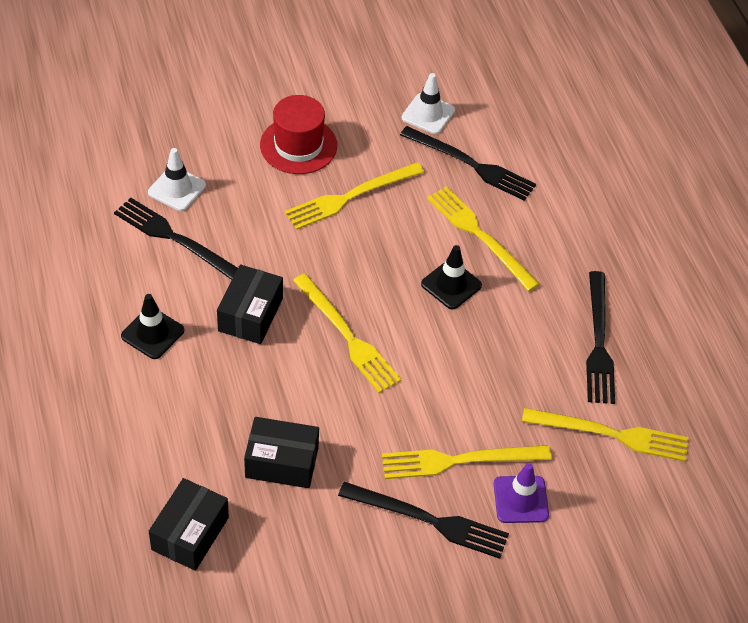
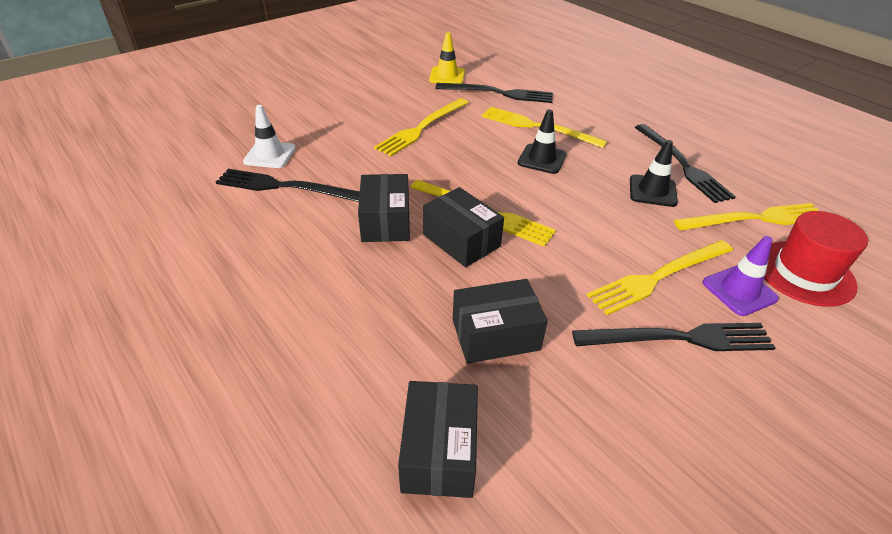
camera: 20 degrees left, 10 degrees down
(152, 333) = (295, 262): black traffic cone -> black traffic cone (652, 191)
(298, 145) = (360, 110): red hat -> red hat (804, 273)
(307, 360) = (461, 240): none -> black box
(428, 114) = (447, 76): white traffic cone -> yellow traffic cone

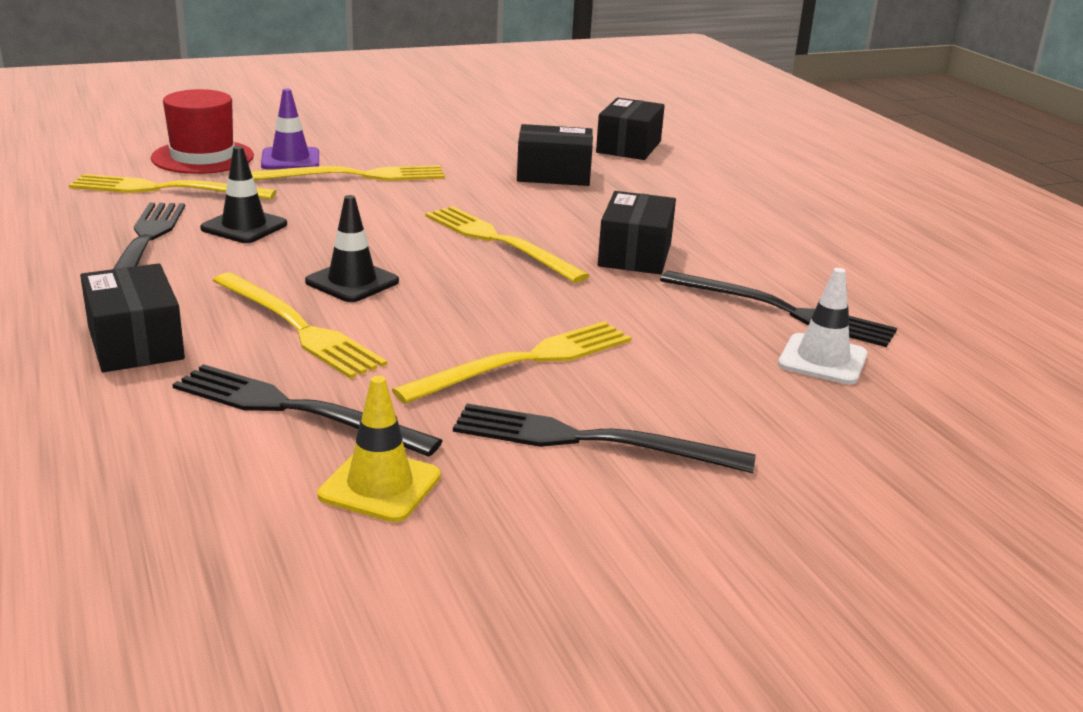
camera: 165 degrees left, 15 degrees down
(461, 240) = (546, 226): black box -> black box (135, 343)
(679, 338) = (391, 151): black fork -> black fork (590, 441)

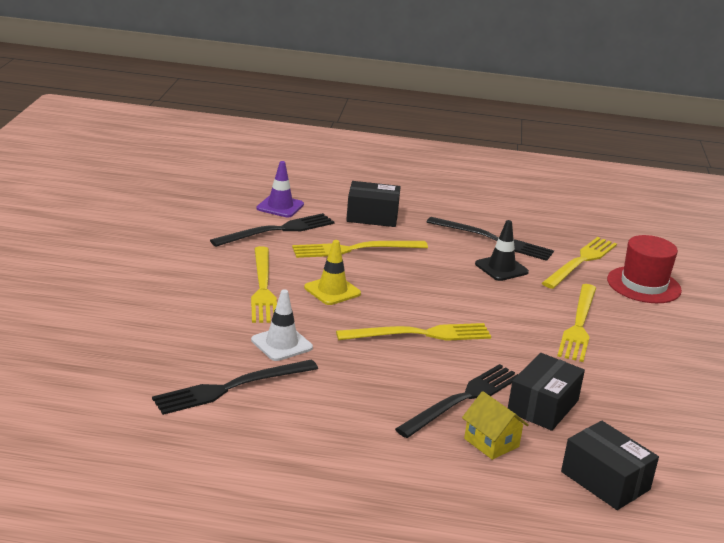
camera: 120 degrees right, 0 degrees up
(290, 159) = (627, 312): purple traffic cone -> purple traffic cone (280, 206)
(352, 282) = (397, 275): black traffic cone -> none
(380, 486) = (204, 230): yellow traffic cone -> yellow traffic cone (332, 290)
(590, 441) = (179, 276): black fork -> black fork (463, 399)
(635, 254) = (360, 374): black box -> none
(649, 185) = (491, 443): none -> yellow house
(822, 360) = (166, 368): white traffic cone -> white traffic cone (281, 344)

